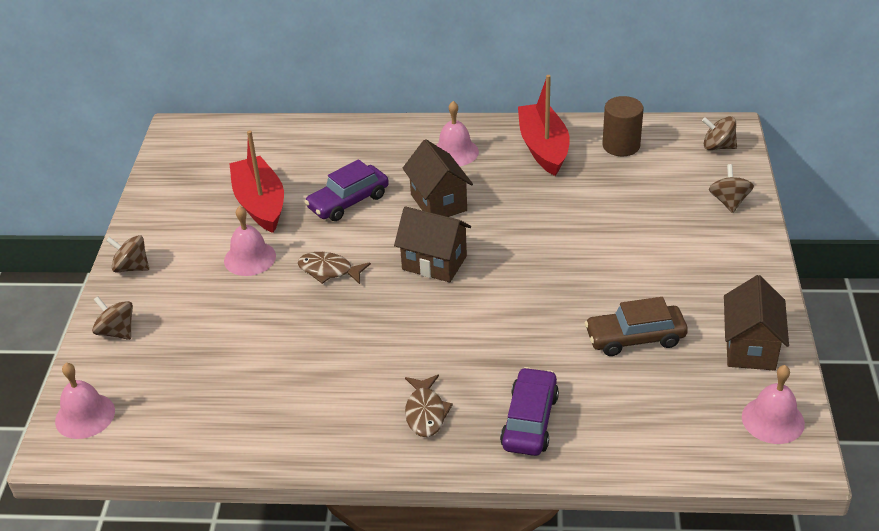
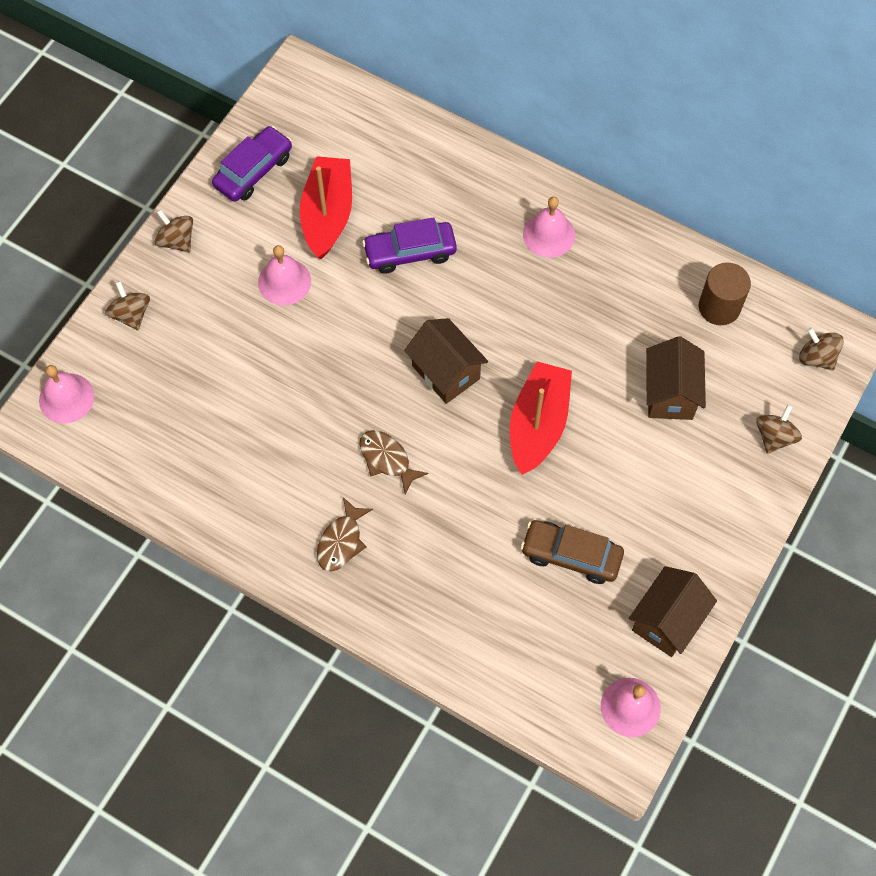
camera: 25 degrees right, 25 degrees up
(329, 270) = (346, 333): brown fish -> brown fish (387, 459)
(438, 202) = (493, 296): brown house -> brown house (670, 394)
(530, 421) = (422, 597): purple car -> purple car (253, 171)
(543, 148) = (639, 272): red boat -> red boat (538, 424)

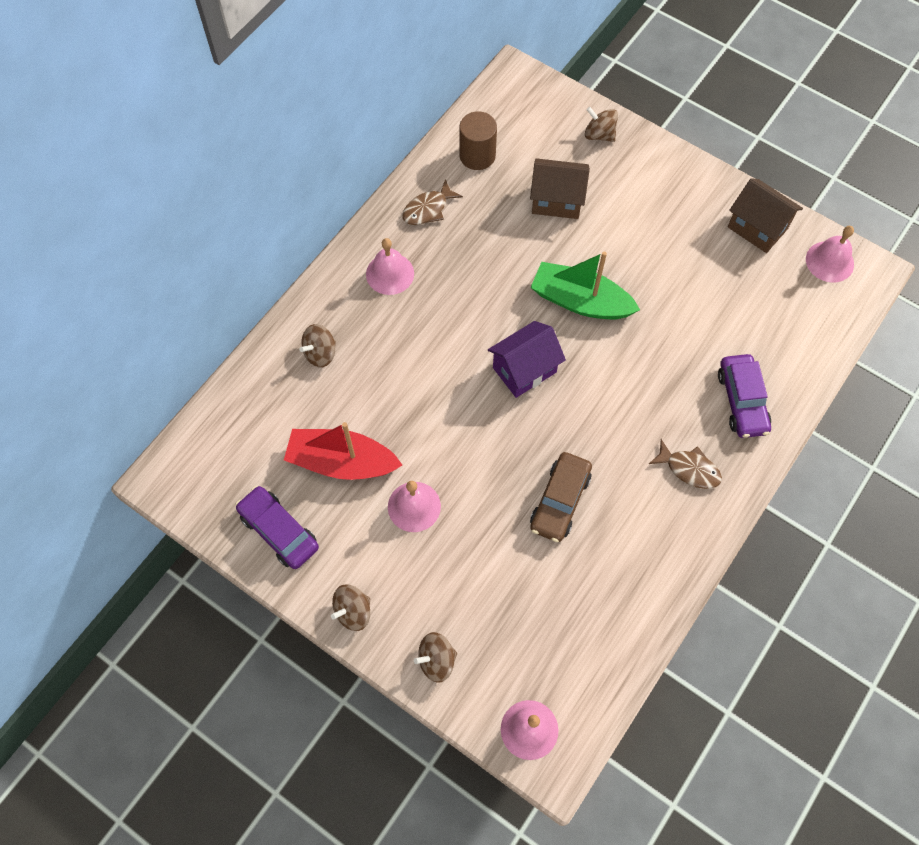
camera: 85 degrees left, 0 degrees up
(387, 459) = (609, 425): brown fish -> brown fish (428, 209)
(410, 252) = (394, 390): purple car -> purple car (742, 401)
(446, 372) = (524, 370): brown house -> purple house
(538, 424) = (580, 301): red boat -> green boat
(571, 555) = (702, 289): brown car -> brown car (560, 501)
(817, 357) = (530, 96): brown spinning top -> brown spinning top (320, 353)

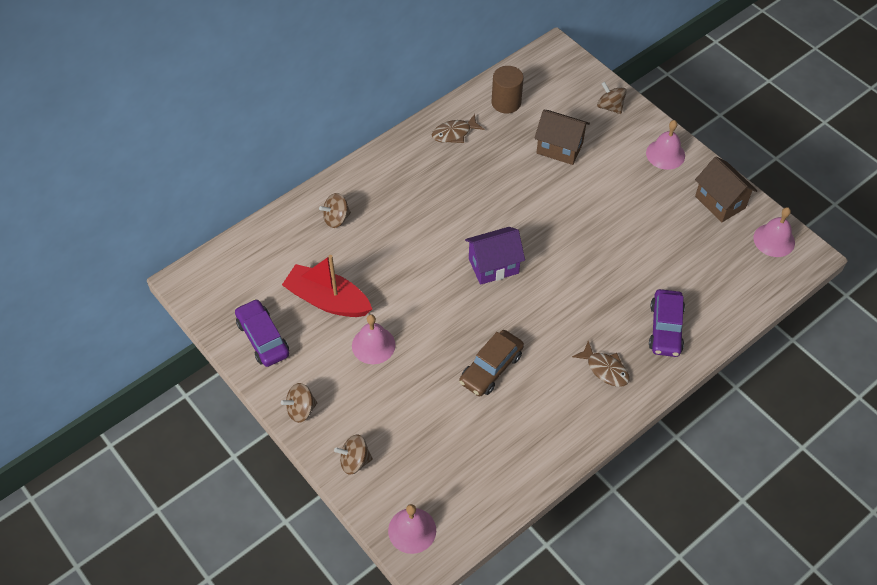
camera: 15 degrees right, 10 degrees down
(390, 273) = (409, 173): pink bell -> pink bell (665, 154)
(580, 301) = (555, 225): green boat -> none

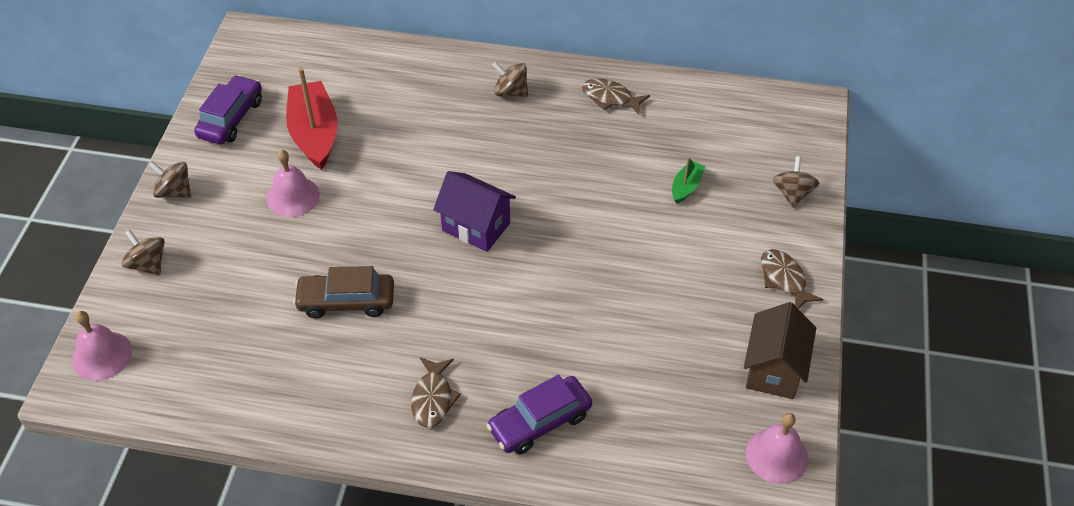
camera: 50 degrees right, 5 degrees down
(336, 219) = (414, 82): brown spinning top -> brown spinning top (511, 92)
(506, 102) = (696, 111): brown cylinder -> none
(559, 148) = (686, 187): brown house -> green boat
(665, 154) = (784, 279): pink bell -> brown fish

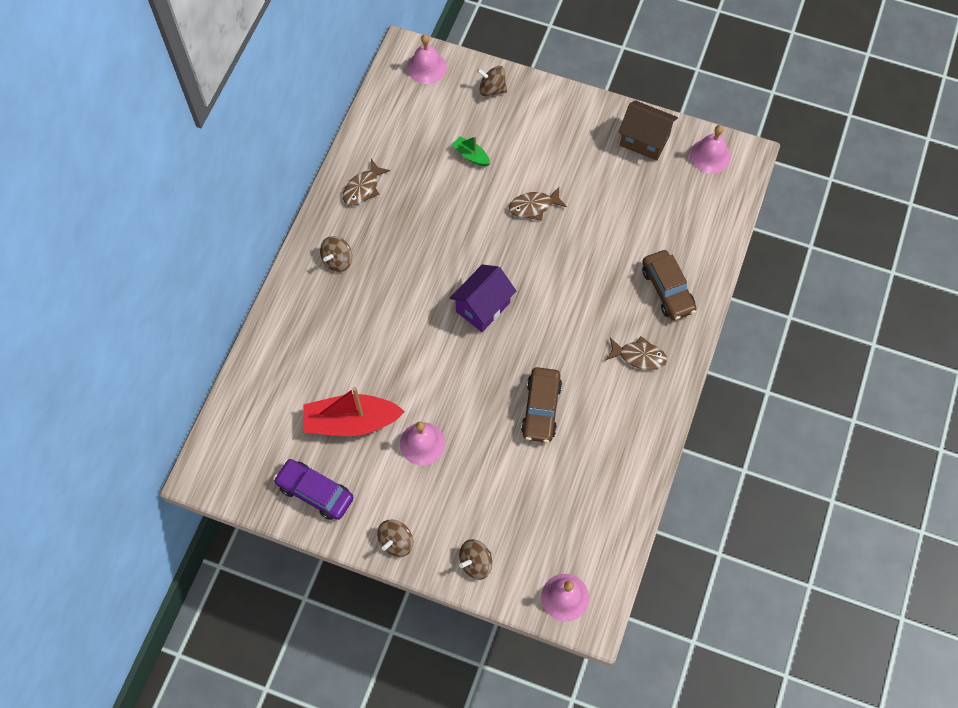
camera: 80 degrees left, 15 degrees up
(540, 422) = (667, 290): purple car -> brown car
(784, 279) = (570, 115): brown fish -> brown fish (533, 206)
(799, 128) = (427, 67): none -> pink bell

